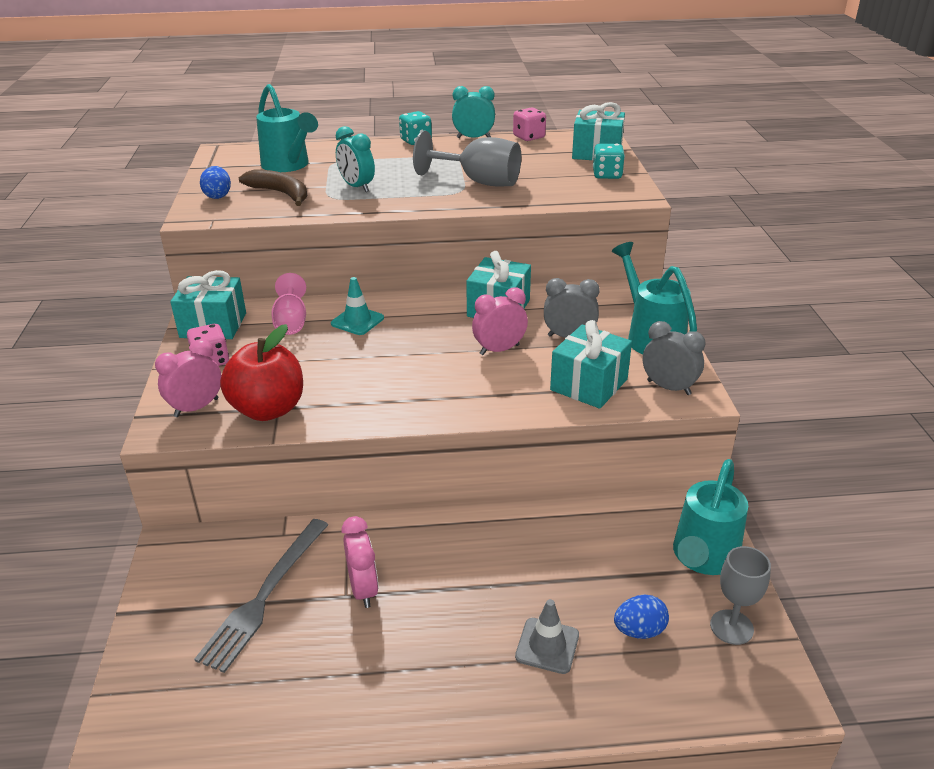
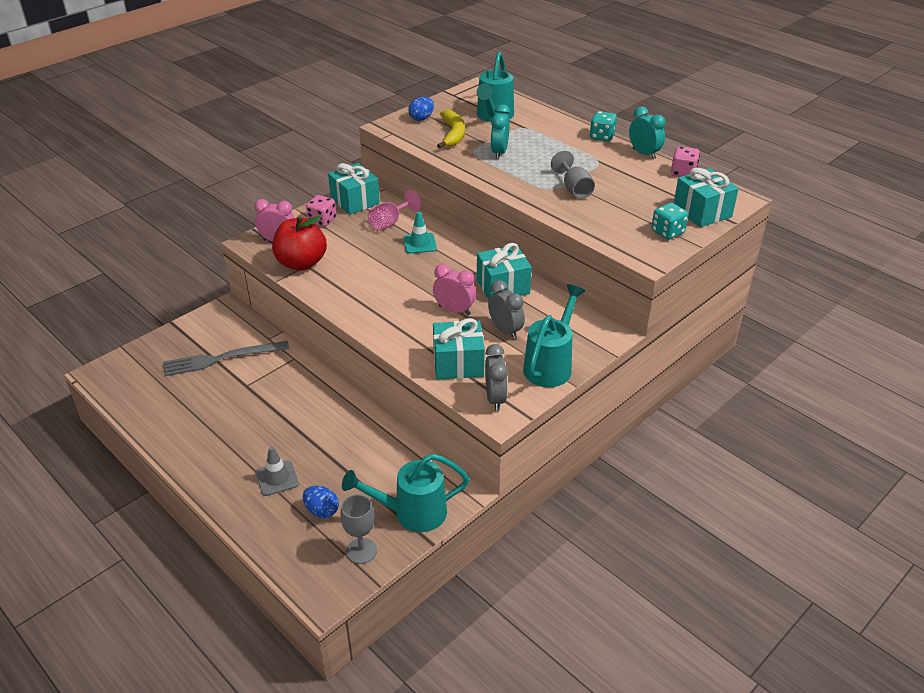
camera: 50 degrees right, 5 degrees up
(280, 193) = (453, 134): brown banana -> yellow banana
(363, 589) = (256, 389): pink clock -> none
(479, 182) = (574, 189): grey goblet -> grey goblet, size x0.66

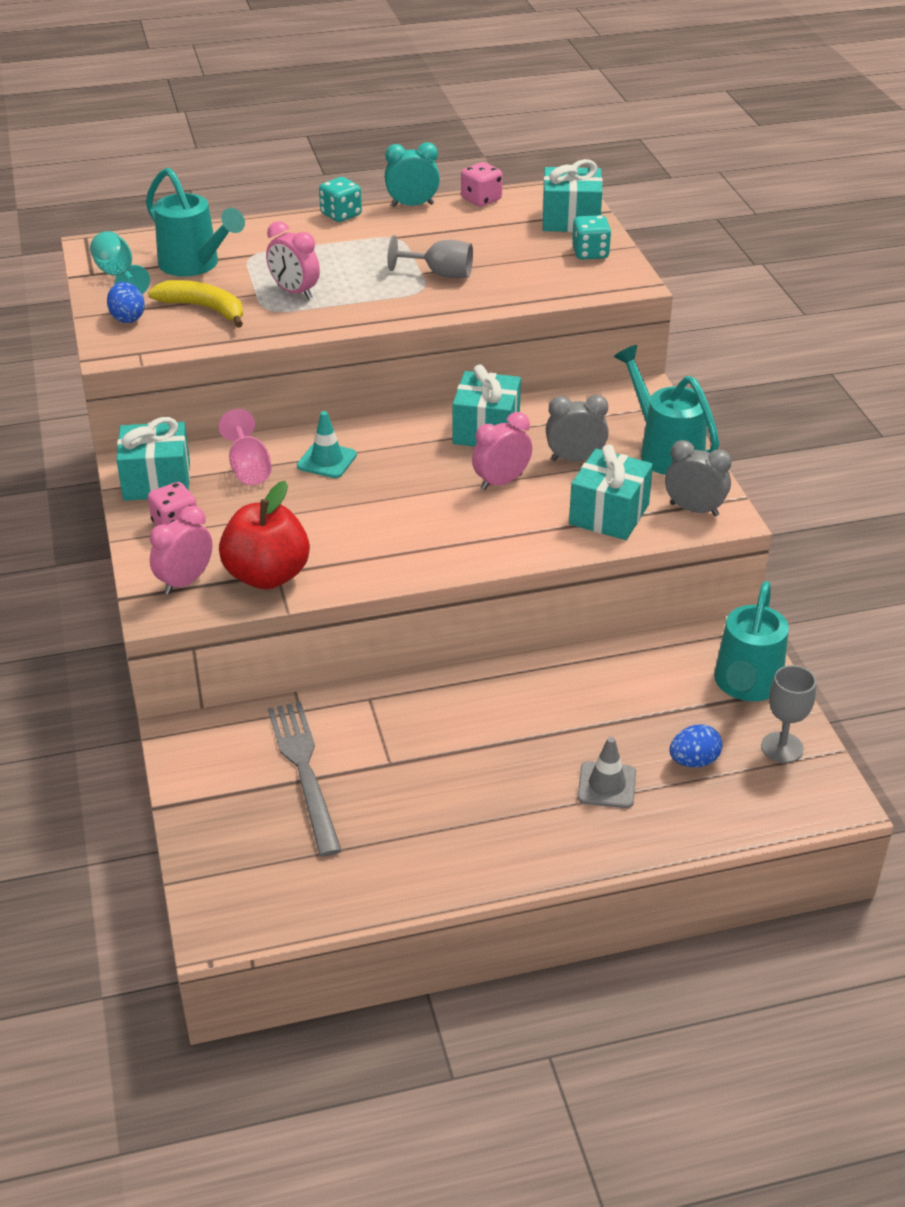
camera: 60 degrees left, 0 degrees up
(222, 358) = (305, 772): grey fork -> grey fork turned 150 degrees clockwise
(459, 101) = (118, 276): none -> turquoise goblet
(499, 152) = (294, 292): turquoise clock -> pink clock

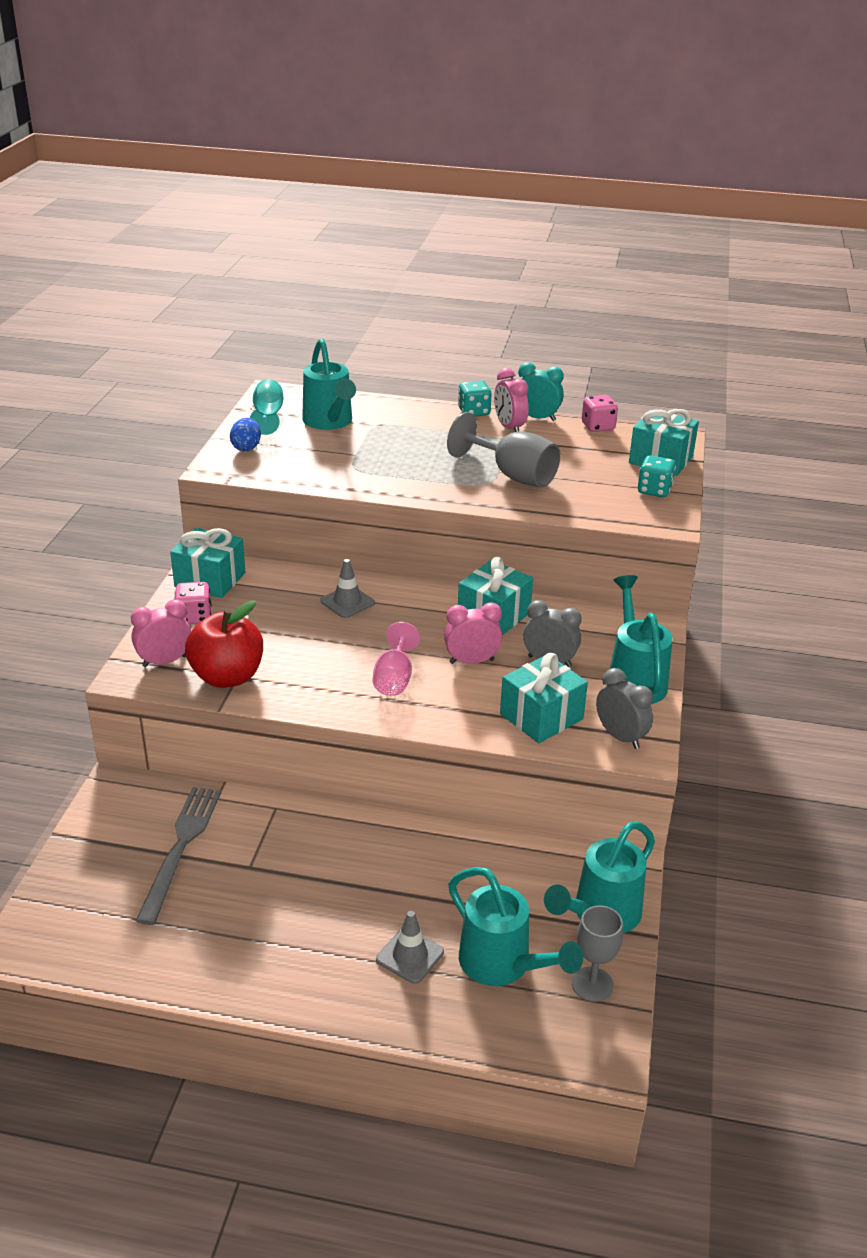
camera: 25 degrees right, 5 degrees down
(204, 309) = (307, 455): yellow banana -> none
(248, 468) = (284, 590): pink goblet -> pink goblet (394, 678)
(294, 292) = (385, 460): pink clock -> pink clock (509, 427)
(327, 460) = (347, 602): turquoise traffic cone -> grey traffic cone
(440, 274) = (512, 475): grey goblet -> grey goblet, size x1.51
(693, 761) = (502, 965): blue egg -> turquoise watering can

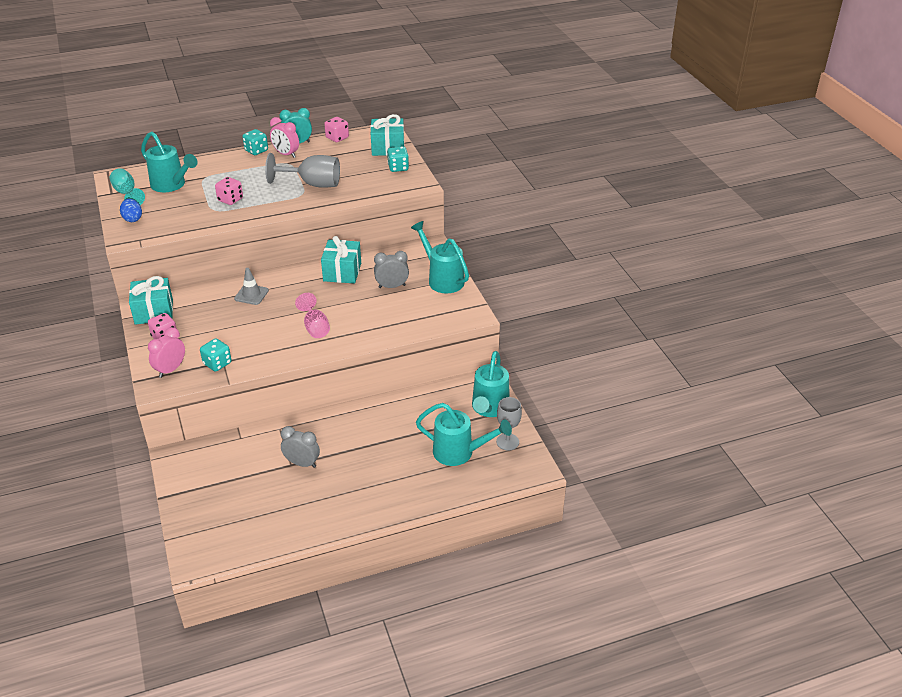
camera: 30 degrees left, 5 degrees up
(180, 848) = (243, 472): grey fork -> none
(227, 677) = (217, 363): red apple -> turquoise dice
(386, 462) = (230, 199): none -> pink dice
(410, 956) = (411, 469): grey traffic cone -> none
(471, 661) = (350, 302): pink clock -> none
(541, 716) = (410, 317): turquoise gift -> none
(620, 737) = (457, 312): grey clock -> grey clock (302, 463)

